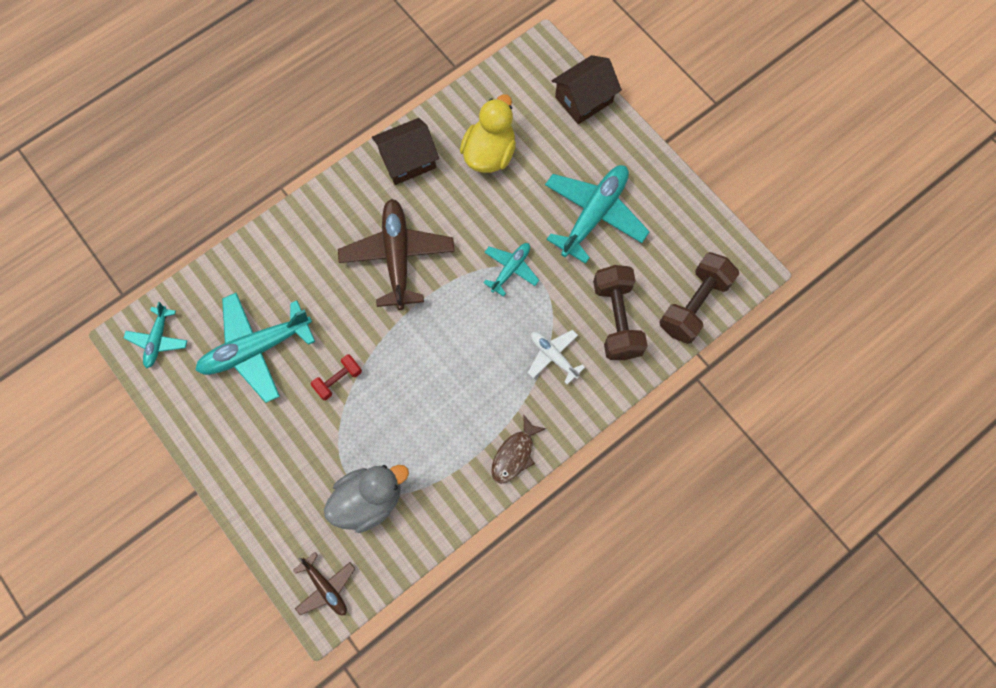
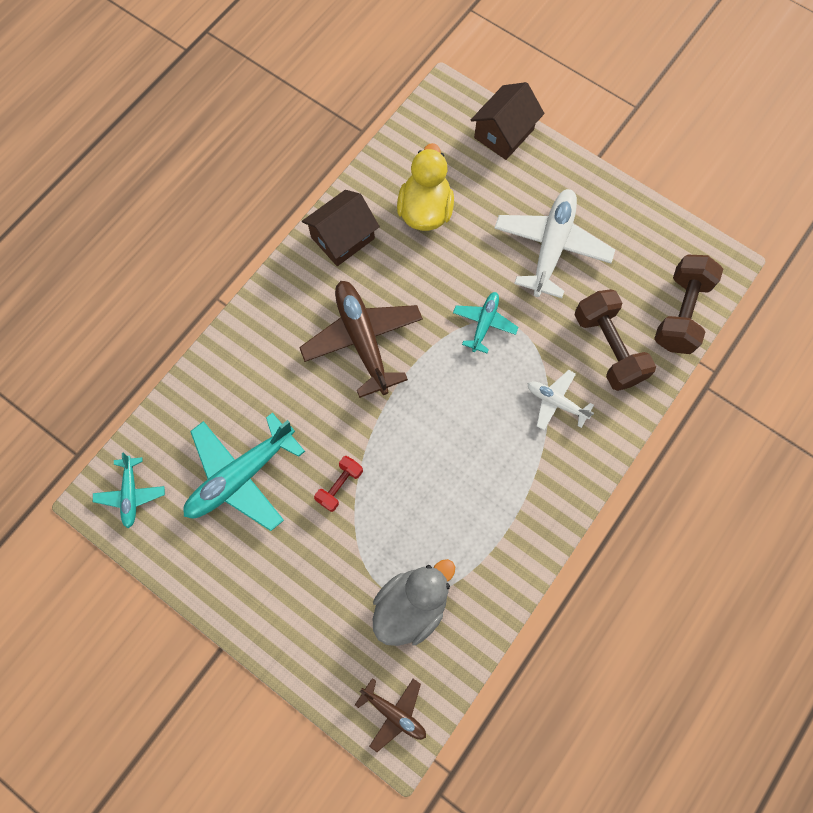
camera: 15 degrees left, 0 degrees up
(514, 454) = (549, 515): brown fish -> none
(594, 215) = (551, 247): turquoise plane -> white plane

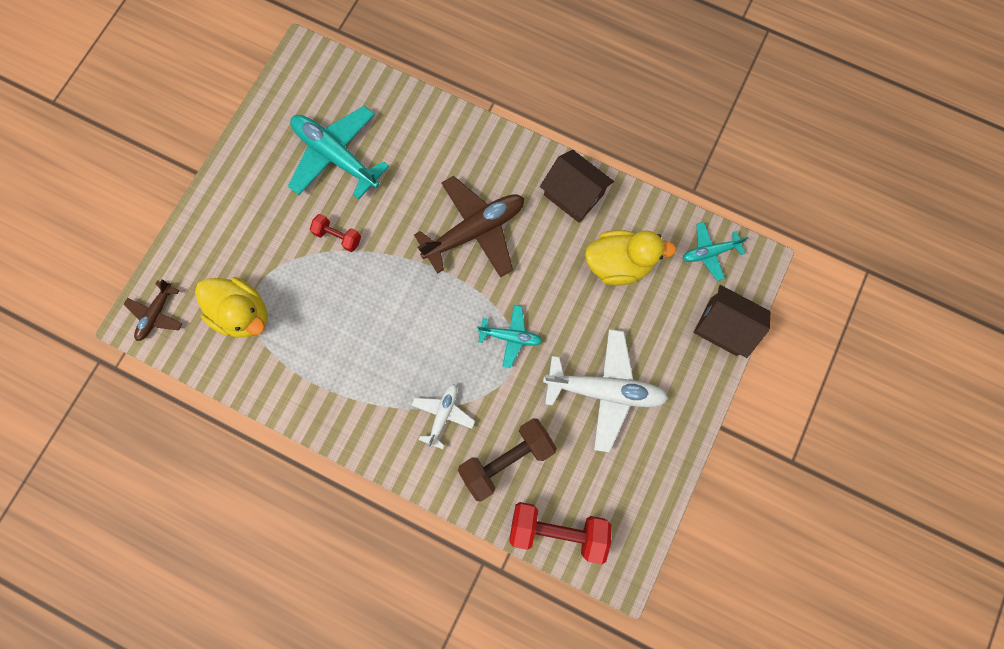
camera: 80 degrees right, 5 degrees up
(131, 494) = (310, 77): turquoise plane -> turquoise plane (709, 252)
(411, 605) = (244, 313): grey duck -> yellow duck
(680, 313) = (557, 529): brown dumbbell -> red dumbbell

